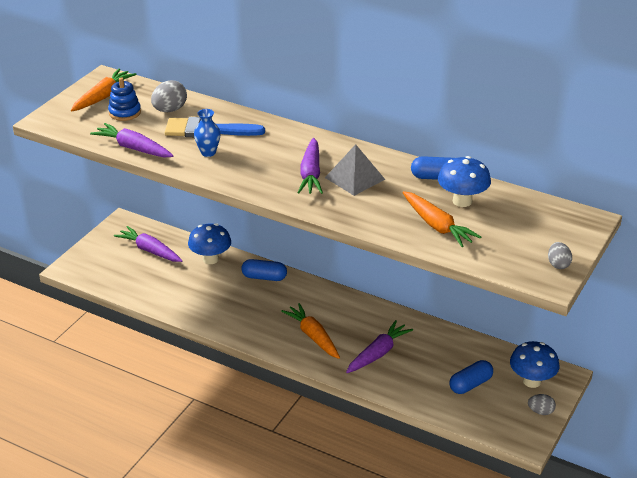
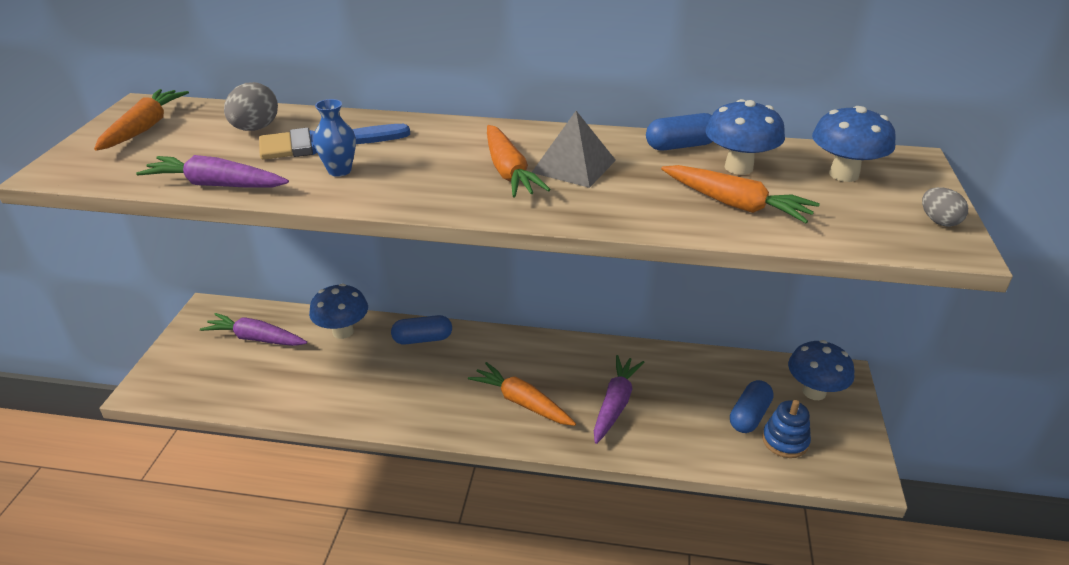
camera: 20 degrees left, 0 degrees up
(125, 112) = (186, 142): blue stacking toy -> blue stacking toy (785, 441)
(310, 174) = (508, 172): purple carrot -> orange carrot
(529, 220) = (843, 174): none -> blue mushroom
(540, 411) = (852, 429): grey egg -> none

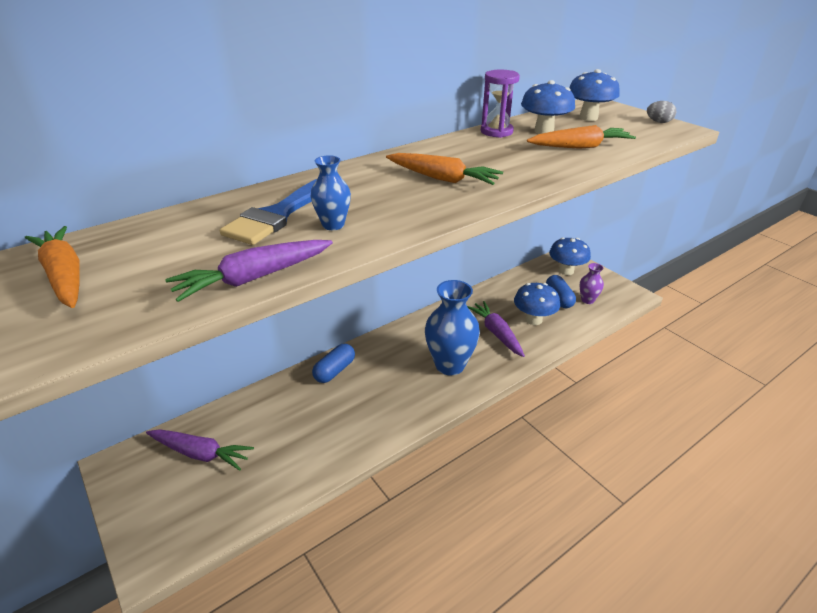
camera: 45 degrees left, 0 degrees up
(255, 129) = (190, 230): grey egg -> none
(256, 338) = (200, 453): purple carrot -> purple carrot turned 135 degrees counterclockwise
(343, 331) = (268, 402): blue mushroom -> blue mushroom (533, 320)
(522, 402) = (450, 365): orange carrot -> blue vase
(574, 166) = (469, 161): grey pyramid -> none
(681, 146) = (496, 132): blue capsule -> purple hourglass
(785, 441) = (587, 300): blue stacking toy -> purple vase

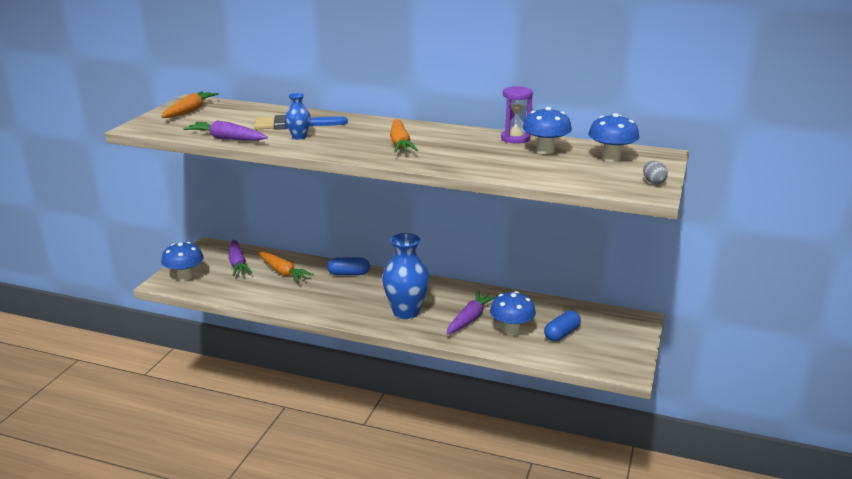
camera: 55 degrees right, 10 degrees down
(566, 271) = (615, 326): blue mushroom -> blue mushroom (185, 277)
(580, 147) = (531, 167): orange carrot -> orange carrot (283, 272)
(587, 300) = (581, 349): purple vase -> none

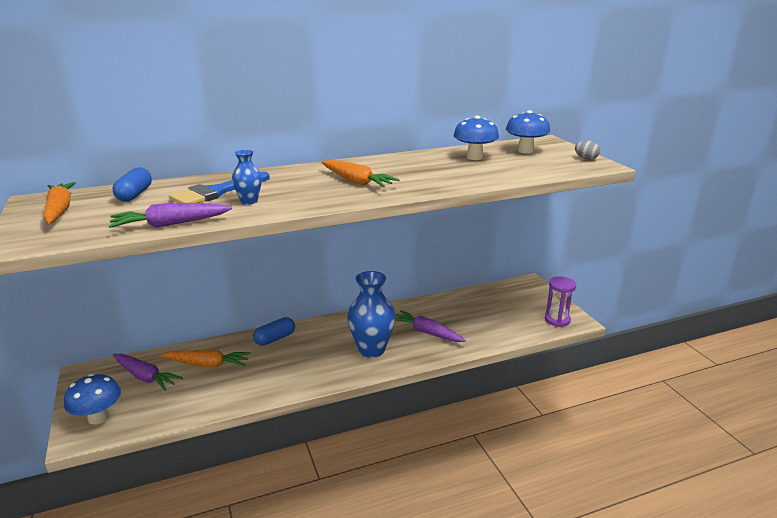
camera: 40 degrees left, 0 degrees up
(470, 319) = (427, 332): purple carrot -> purple carrot turned 45 degrees counterclockwise
(511, 330) = (467, 327): blue mushroom -> none
(515, 138) = (434, 154): purple hourglass -> purple hourglass (557, 320)
(562, 334) = (501, 314): blue capsule -> blue capsule (135, 195)

